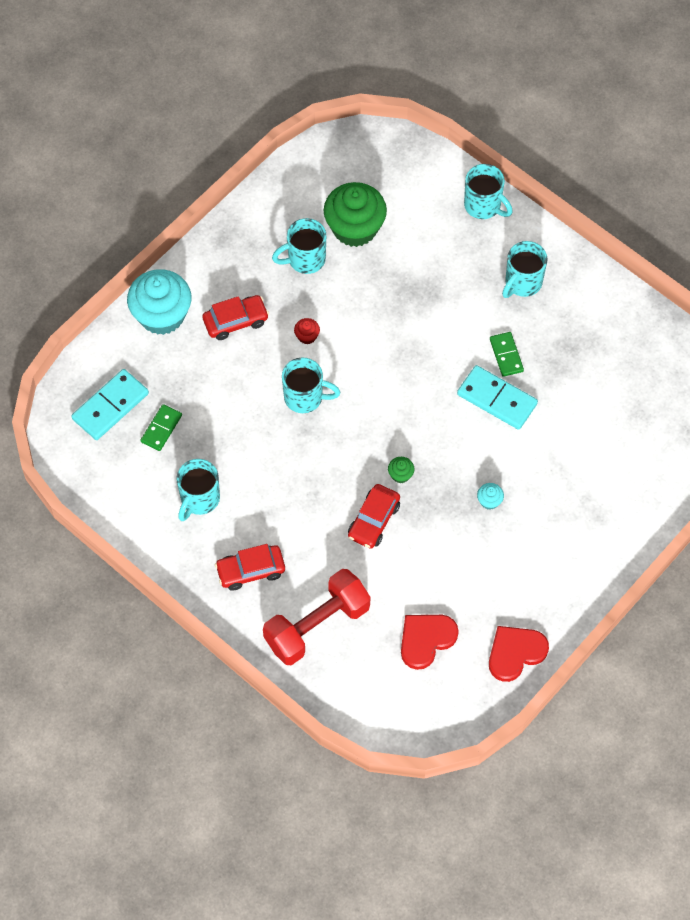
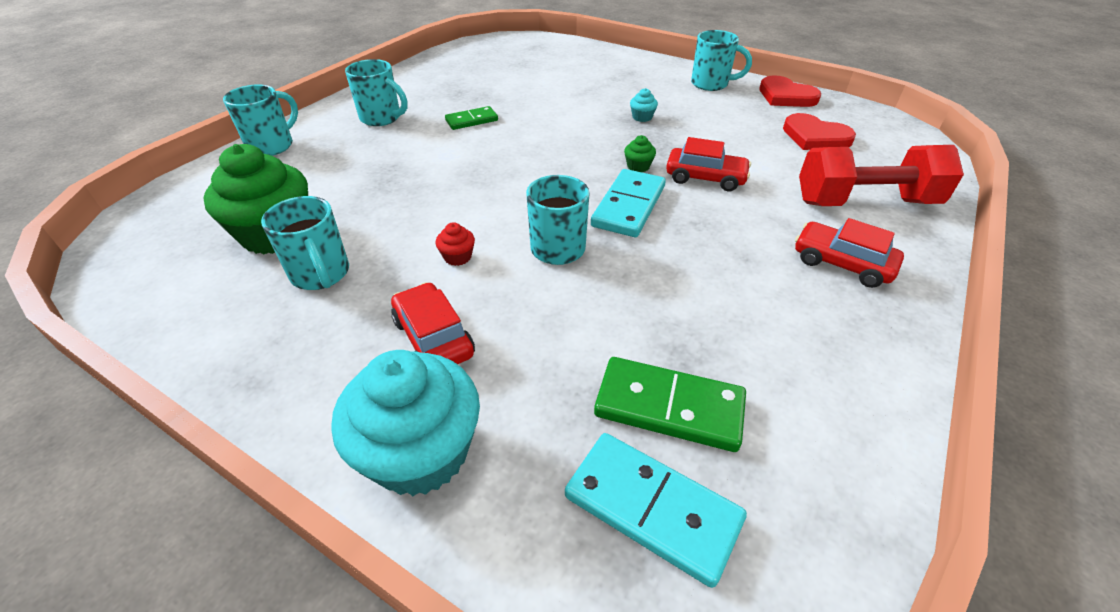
camera: 100 degrees left, 20 degrees down
(161, 428) = (669, 407): green domino -> green domino, size x1.61
(199, 499) = (772, 333): turquoise mug -> turquoise mug (711, 84)
(250, 570) = (841, 263): red car -> red car turned 150 degrees clockwise
(317, 626) = (864, 202): red dumbbell -> red dumbbell turned 45 degrees counterclockwise
(497, 399) = (525, 121): turquoise domino -> turquoise domino (628, 206)

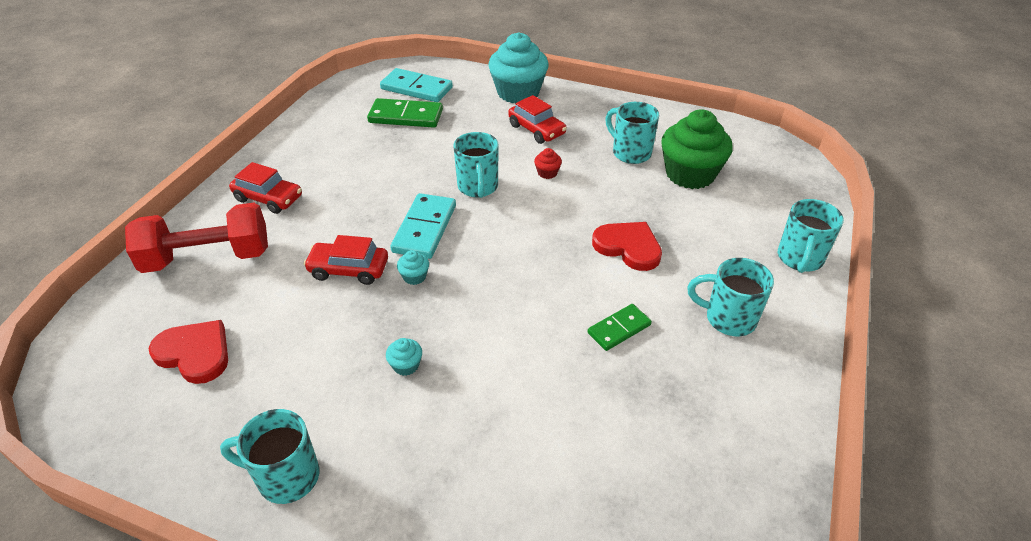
camera: 170 degrees right, 0 degrees up
(638, 166) = (414, 277): green cupcake -> turquoise cupcake
(786, 96) = (178, 454): red heart -> red heart (628, 247)

